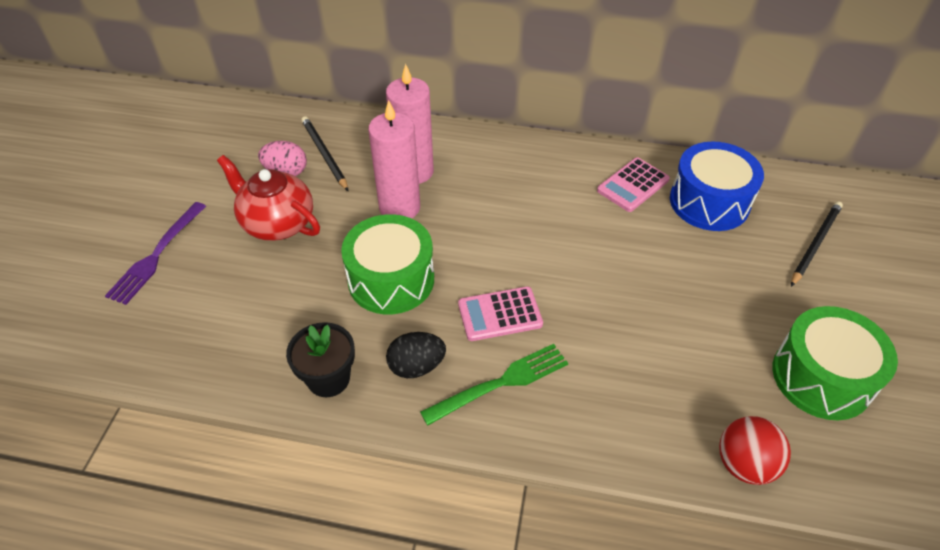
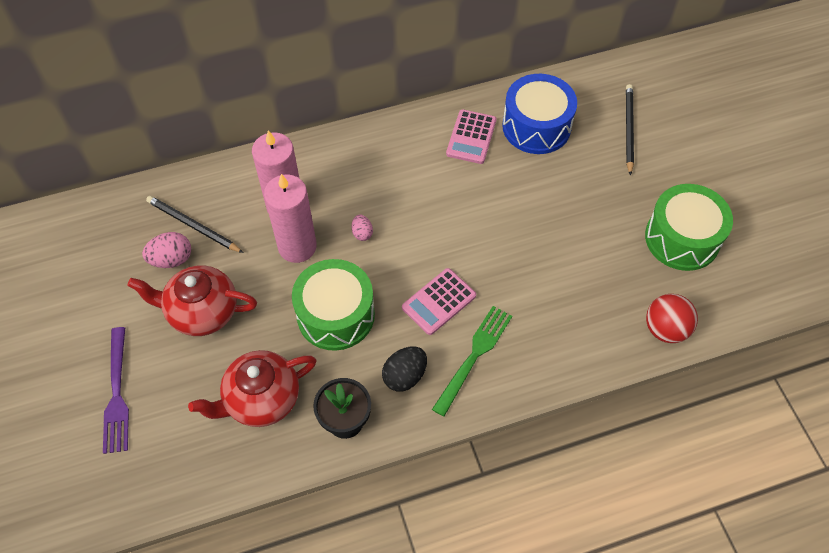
camera: 30 degrees left, 10 degrees up
(268, 320) = (261, 399): none -> red teapot
(467, 222) = (362, 233): none -> pink egg

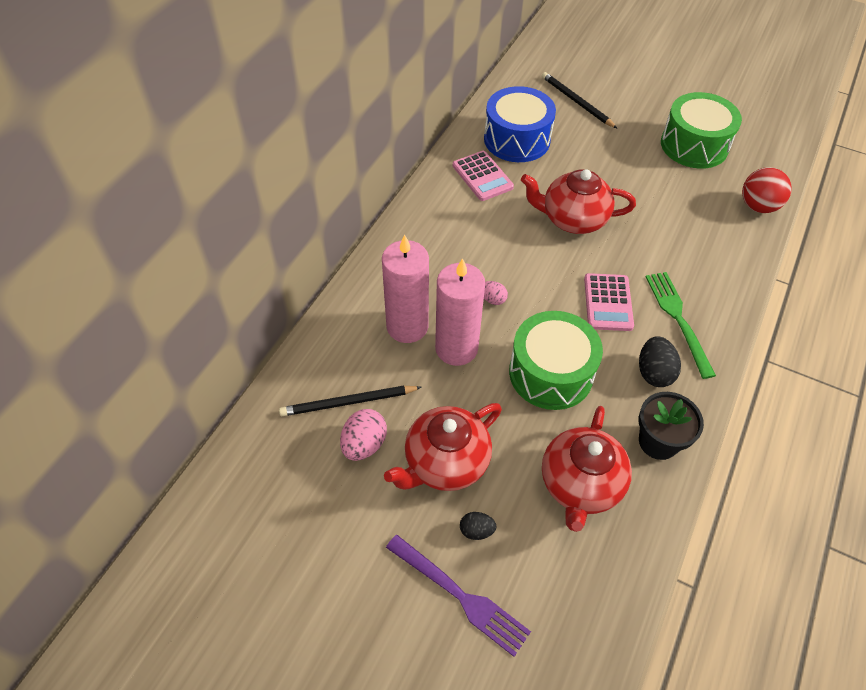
camera: 45 degrees left, 5 degrees down
(169, 367) = (476, 530): none -> black egg
(496, 221) = (572, 219): none -> red teapot

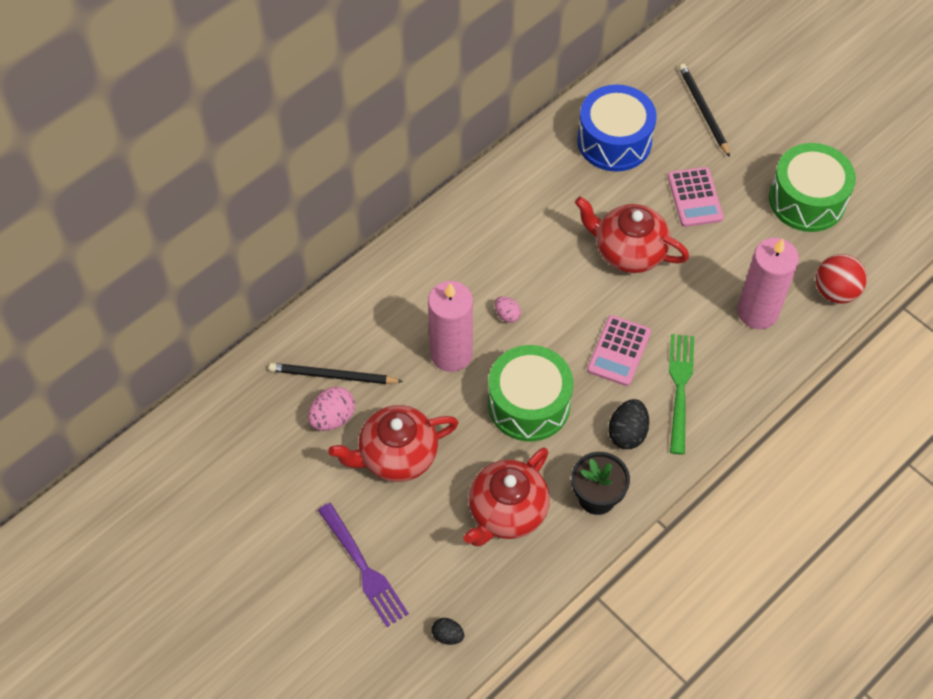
camera: 20 degrees right, 5 degrees up
(407, 326) = (414, 319): pink candle -> pink candle (757, 312)
(476, 530) = (399, 521): black egg -> black egg (447, 635)
(482, 176) = (557, 176): pink calculator -> pink calculator (695, 197)

